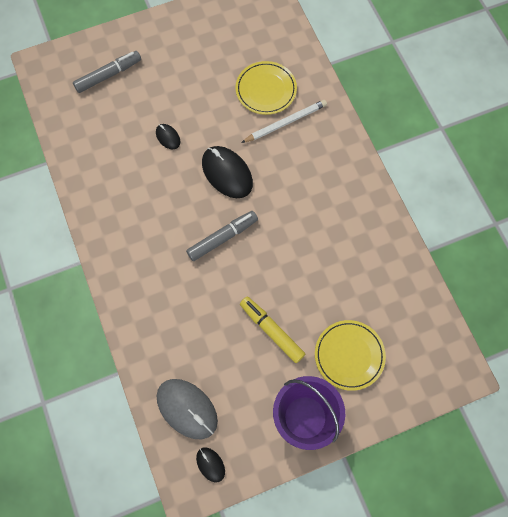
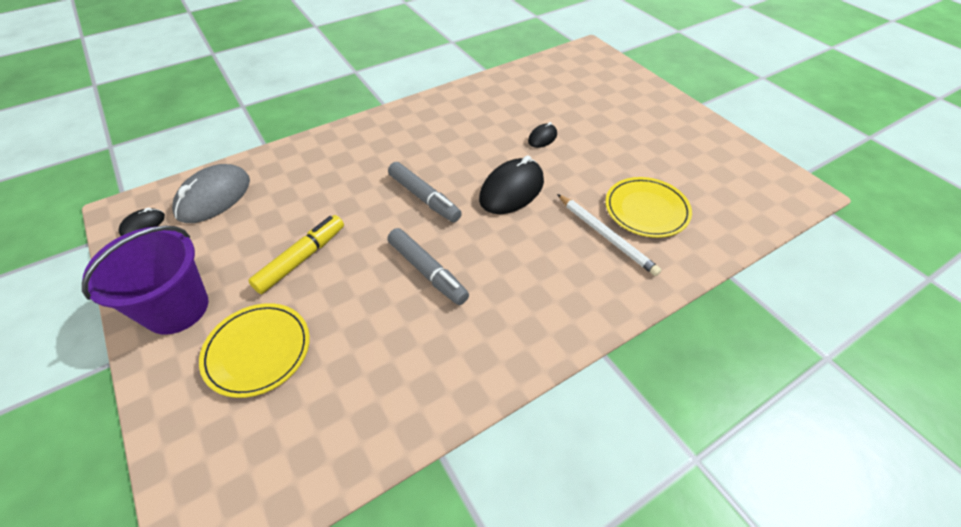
camera: 80 degrees right, 20 degrees down
(108, 75) = (599, 88): grey marker -> grey marker (427, 271)

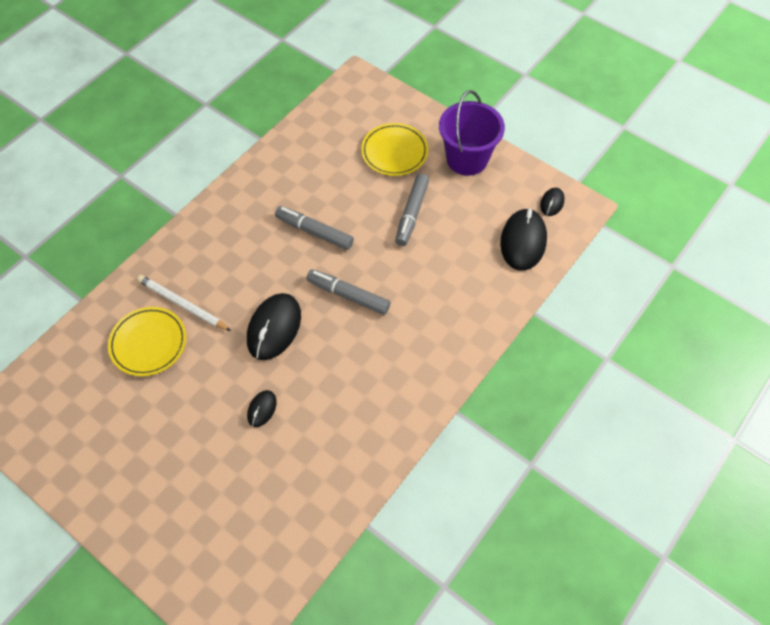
camera: 160 degrees right, 10 degrees up
(214, 197) = (523, 241): grey mouse -> black mouse
(302, 259) = (411, 214): yellow marker -> grey marker

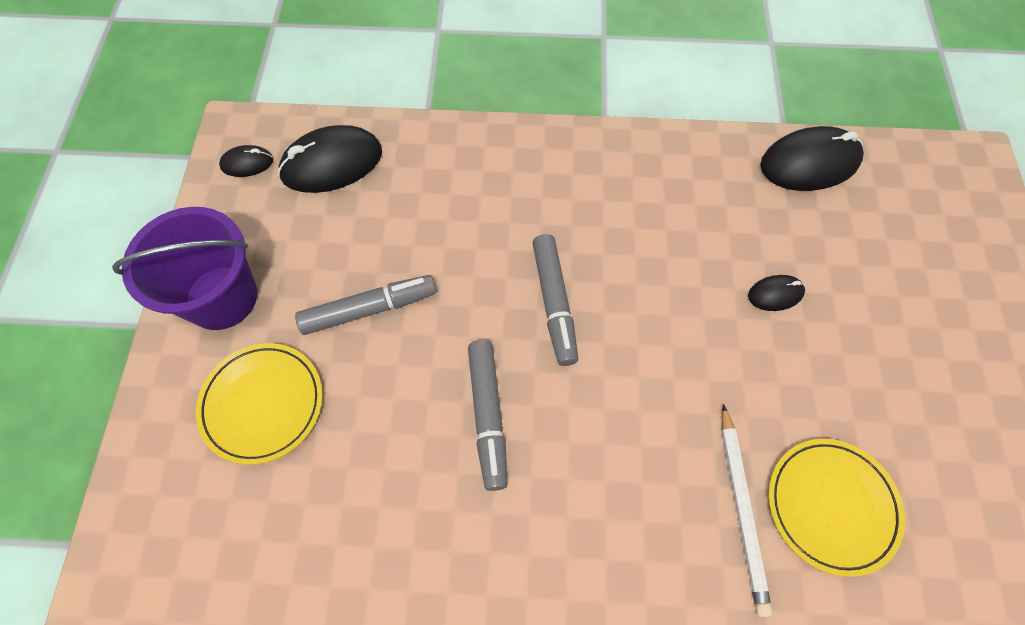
camera: 125 degrees left, 5 degrees up
(274, 328) = (670, 358): black mouse -> black mouse (809, 163)

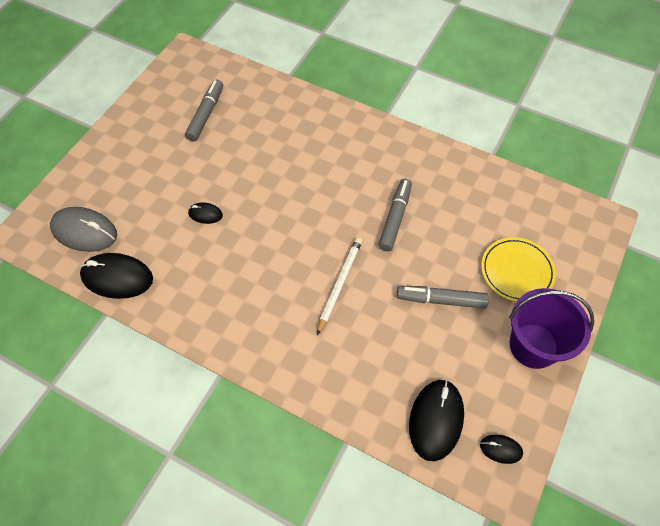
camera: 155 degrees left, 5 degrees down
(331, 163) = (436, 420): black mouse -> black mouse turned 75 degrees counterclockwise
(554, 303) = (330, 259): grey marker -> grey marker (206, 114)
(742, 509) = (296, 138): white pencil -> white pencil (339, 284)
(831, 506) = (256, 125): yellow plate -> none
(907, 200) = (84, 231): none -> grey mouse

